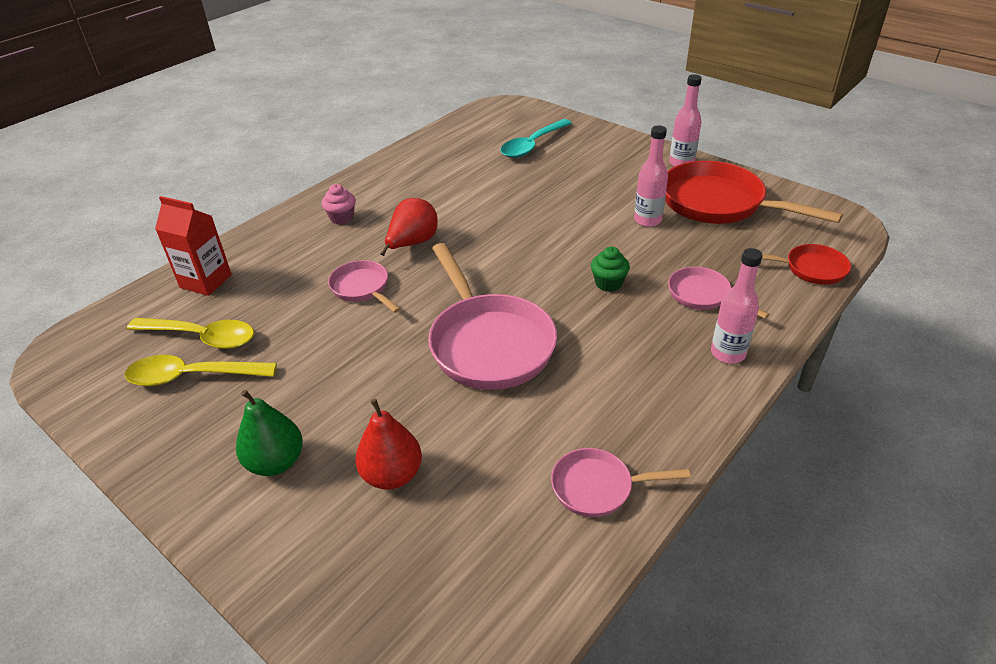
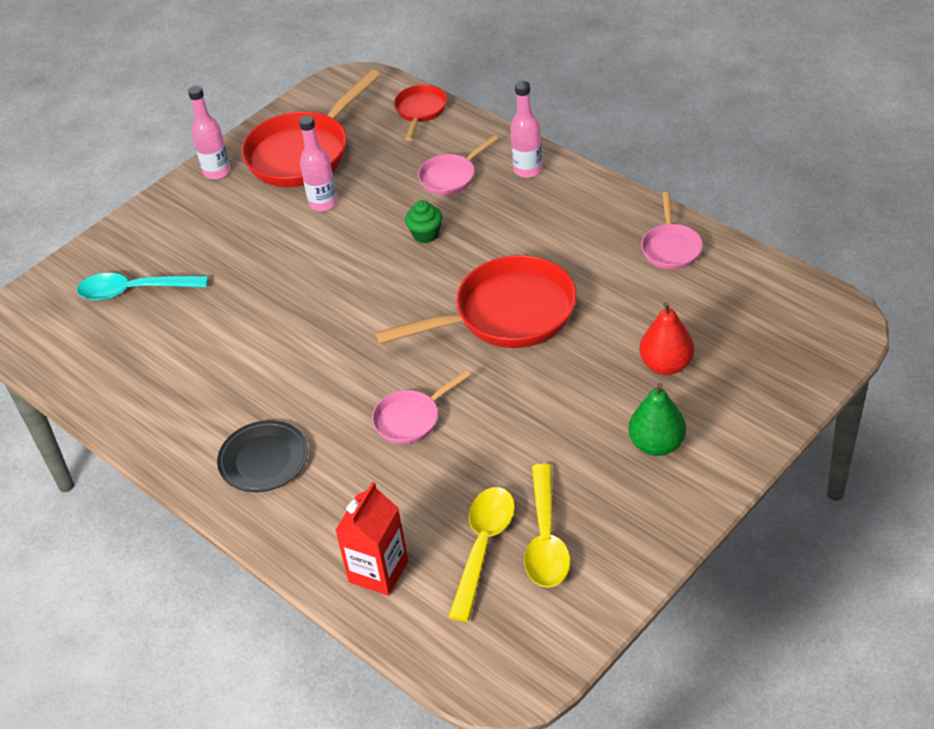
camera: 85 degrees left, 5 degrees up
(342, 218) = (263, 459): pink cupcake -> black plate
(412, 243) = (332, 385): red pear -> none
(488, 343) = (507, 314): pink pan -> red pan
(532, 145) = (134, 291): turquoise spoon -> turquoise spoon turned 135 degrees clockwise

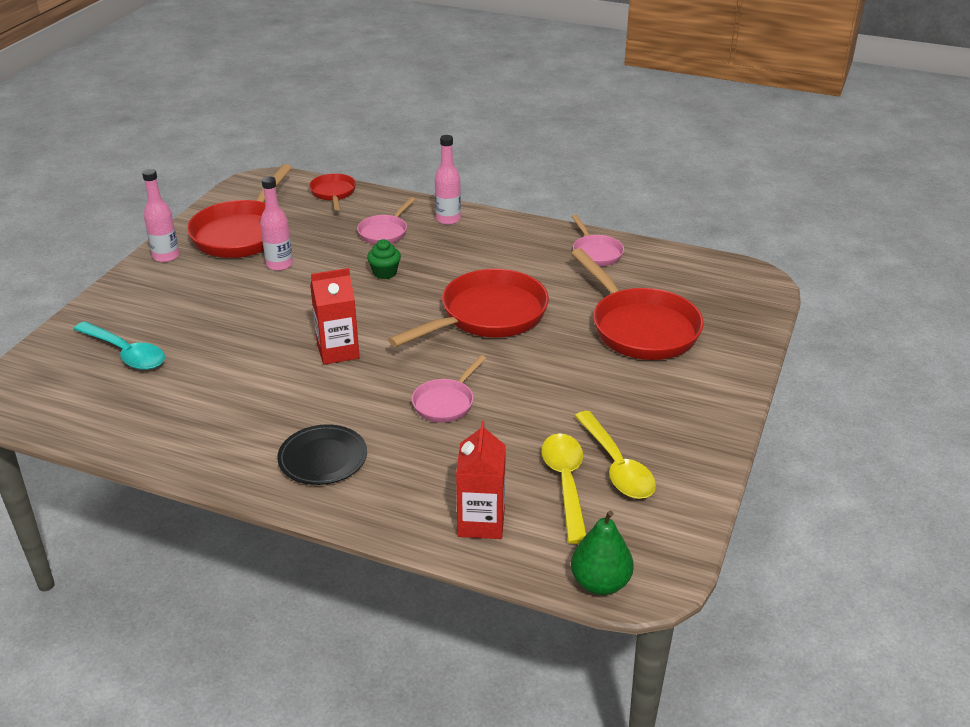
camera: 25 degrees left, 10 degrees down
(134, 291) = (126, 353): turquoise spoon -> turquoise spoon turned 120 degrees counterclockwise
(333, 330) = (338, 351): none -> red carton
(656, 444) = (667, 382): green pear -> green pear (600, 583)
(666, 365) = (640, 328): red pear -> red pan

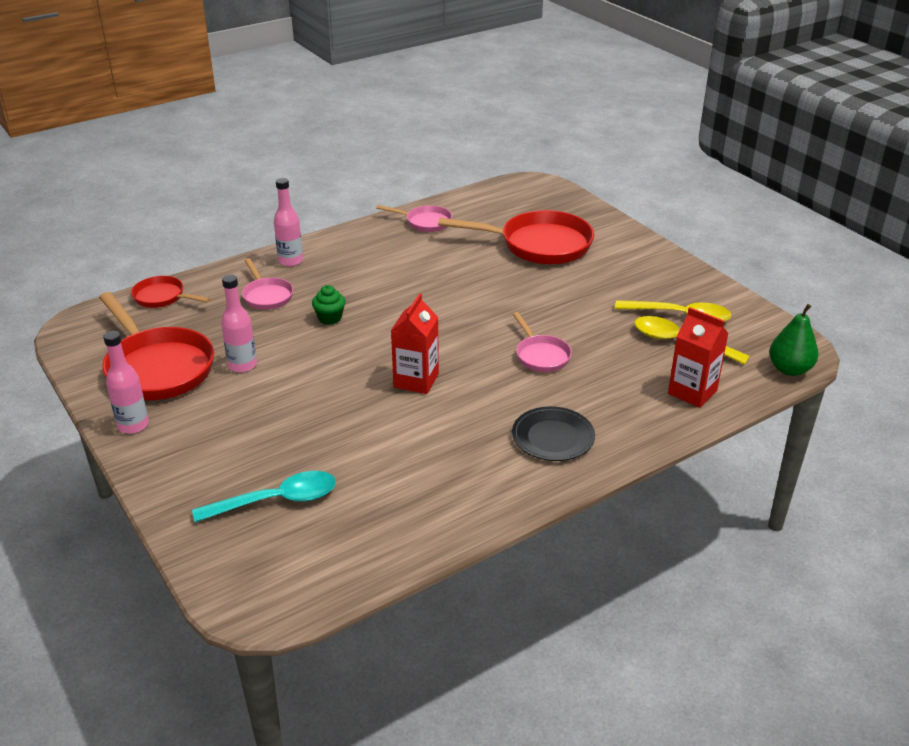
camera: 55 degrees left, 0 degrees up
(488, 316) = (451, 296): red pan -> none

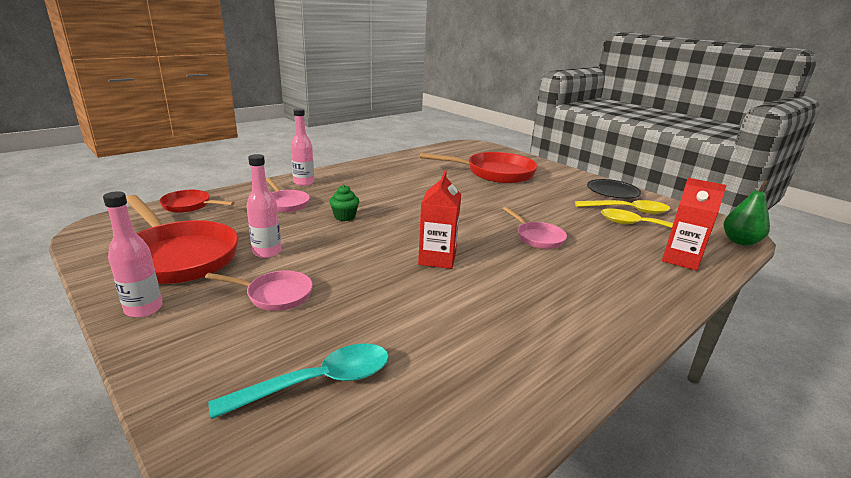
camera: 10 degrees left, 10 degrees down
(425, 222) = (405, 162): pink pan -> pink pan (275, 295)
(553, 437) = (588, 299): black plate -> black plate (612, 191)

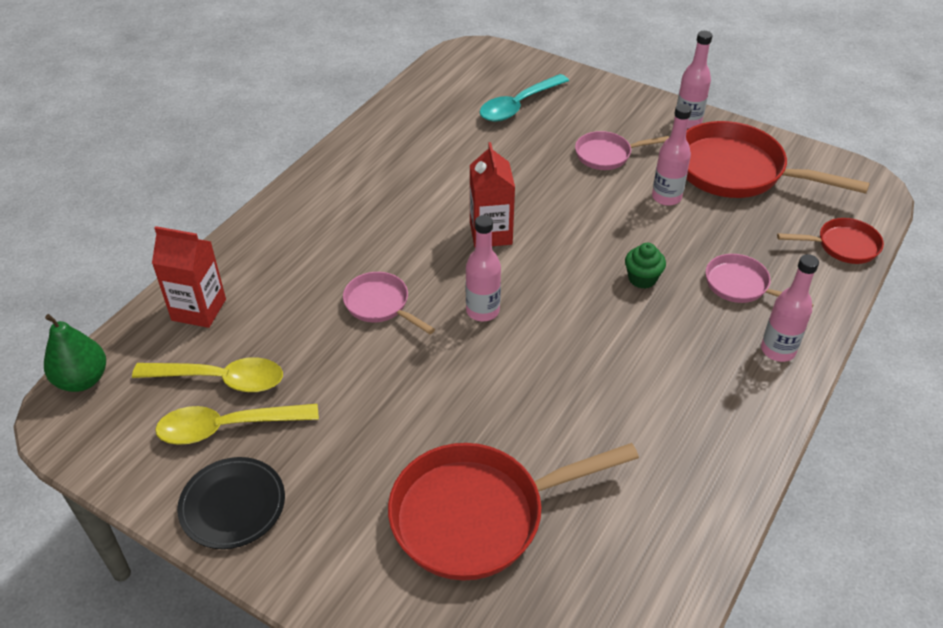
camera: 165 degrees right, 20 degrees up
(465, 223) = (482, 311): none -> pink bottle

